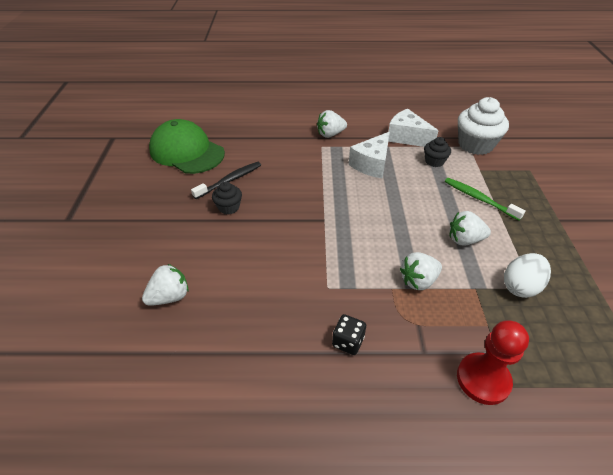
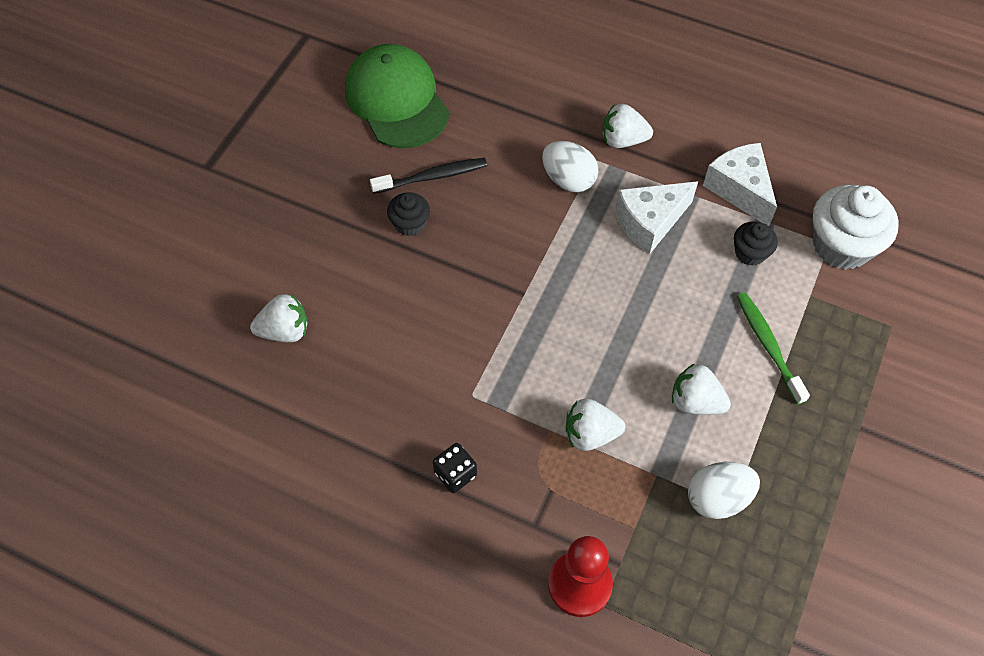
camera: 25 degrees right, 15 degrees up
(312, 159) = (568, 180): none -> white egg

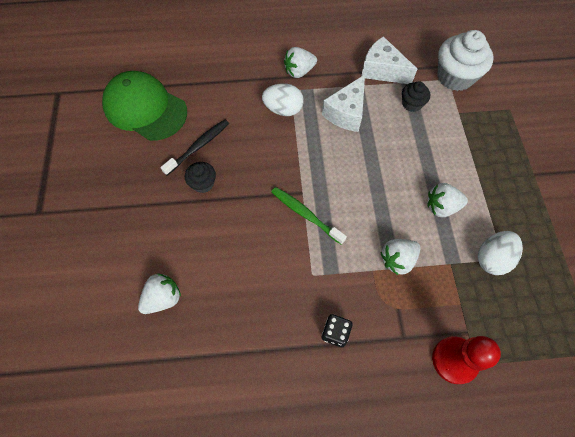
camera: 30 degrees left, 5 degrees up
(768, 346) = (457, 153): green toothbrush -> green toothbrush (305, 214)

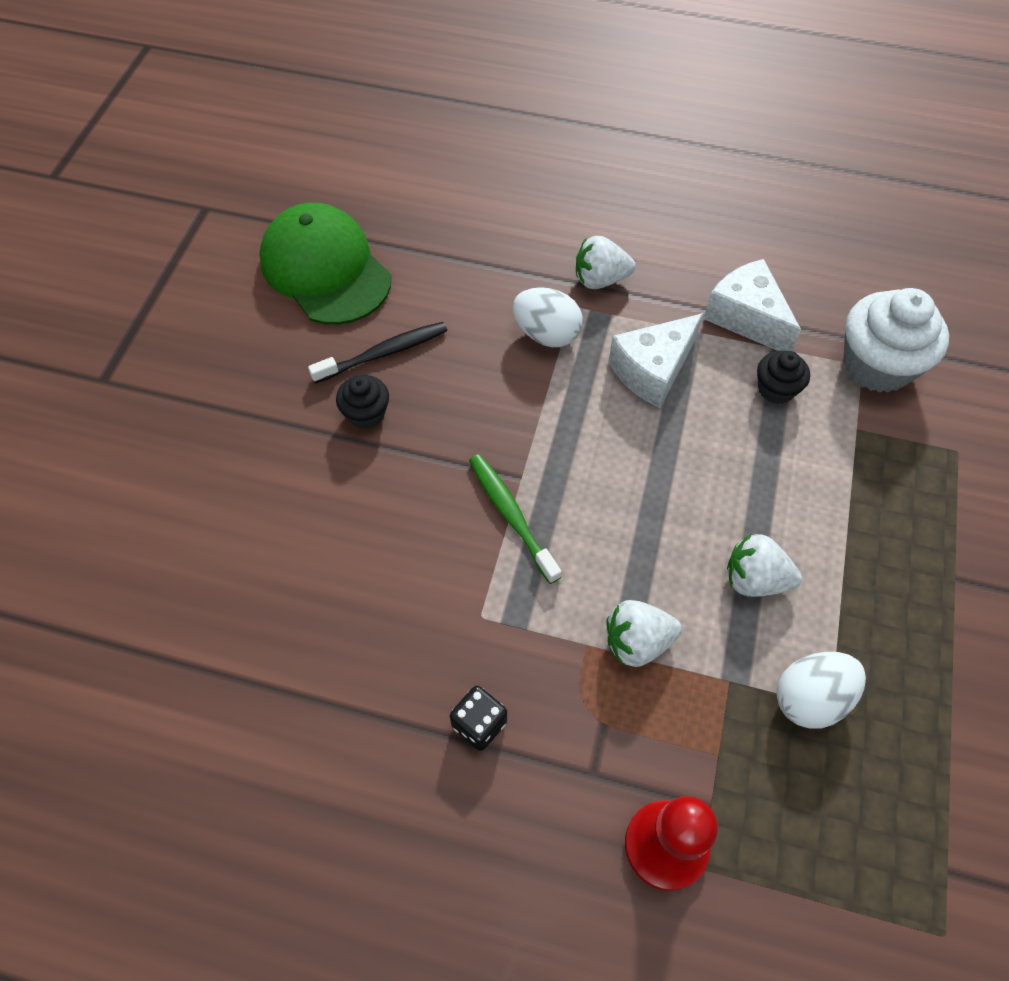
camera: 20 degrees right, 5 degrees down
(163, 298) = (230, 571): white strawberry -> none

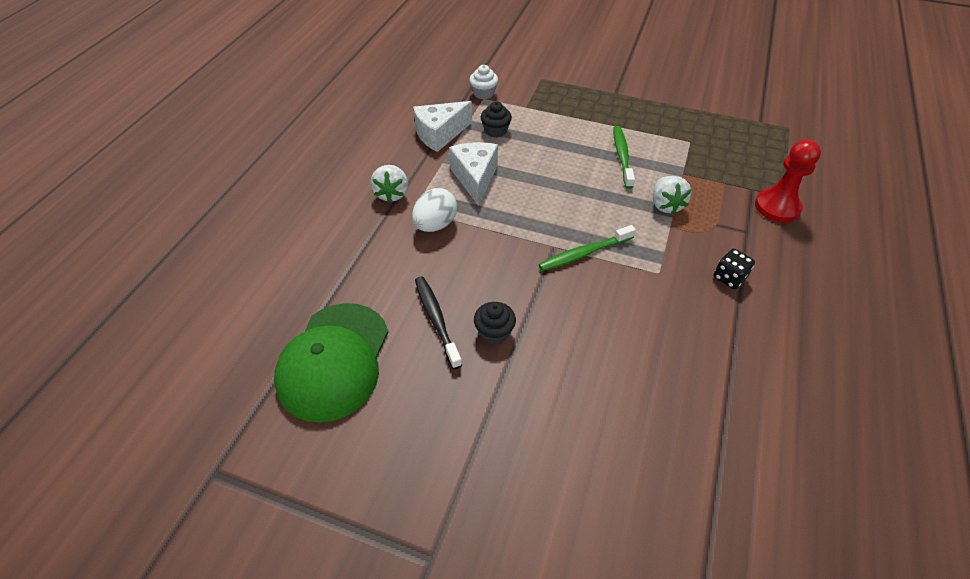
camera: 85 degrees left, 10 degrees down
(325, 269) = (334, 361): green cap -> green cap turned 45 degrees counterclockwise
(652, 370) = (475, 178): white cheese -> white cheese turned 150 degrees counterclockwise
(755, 579) = (622, 156): white strawberry -> green toothbrush
(810, 698) = (687, 147): white egg -> none
(877, 365) = (483, 93): white cupcake -> white cupcake, size x0.53

